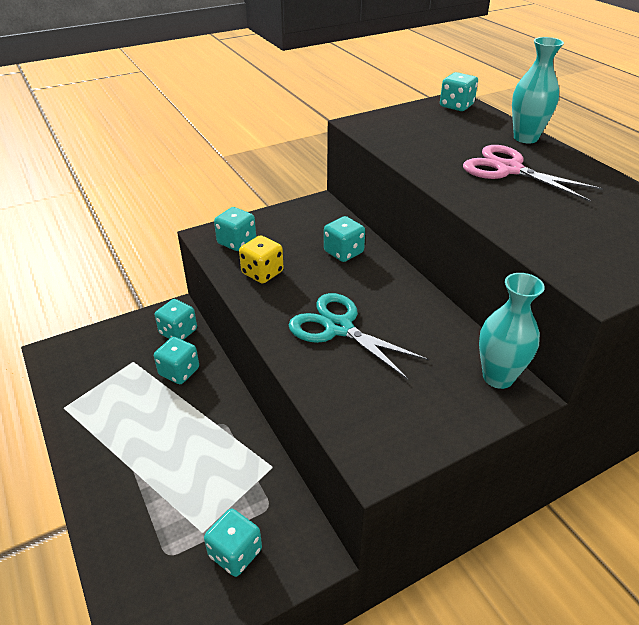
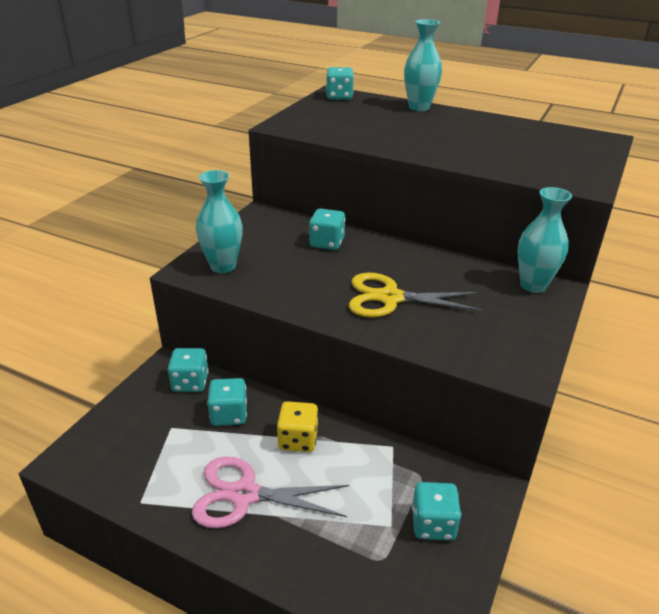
camera: 35 degrees left, 5 degrees down
(237, 242) = (223, 266): turquoise dice -> turquoise vase
(262, 273) = (277, 282): yellow dice -> yellow dice (298, 439)
(338, 328) = (390, 298): turquoise scissors -> yellow scissors
(508, 169) = (437, 130): pink scissors -> pink scissors (244, 494)

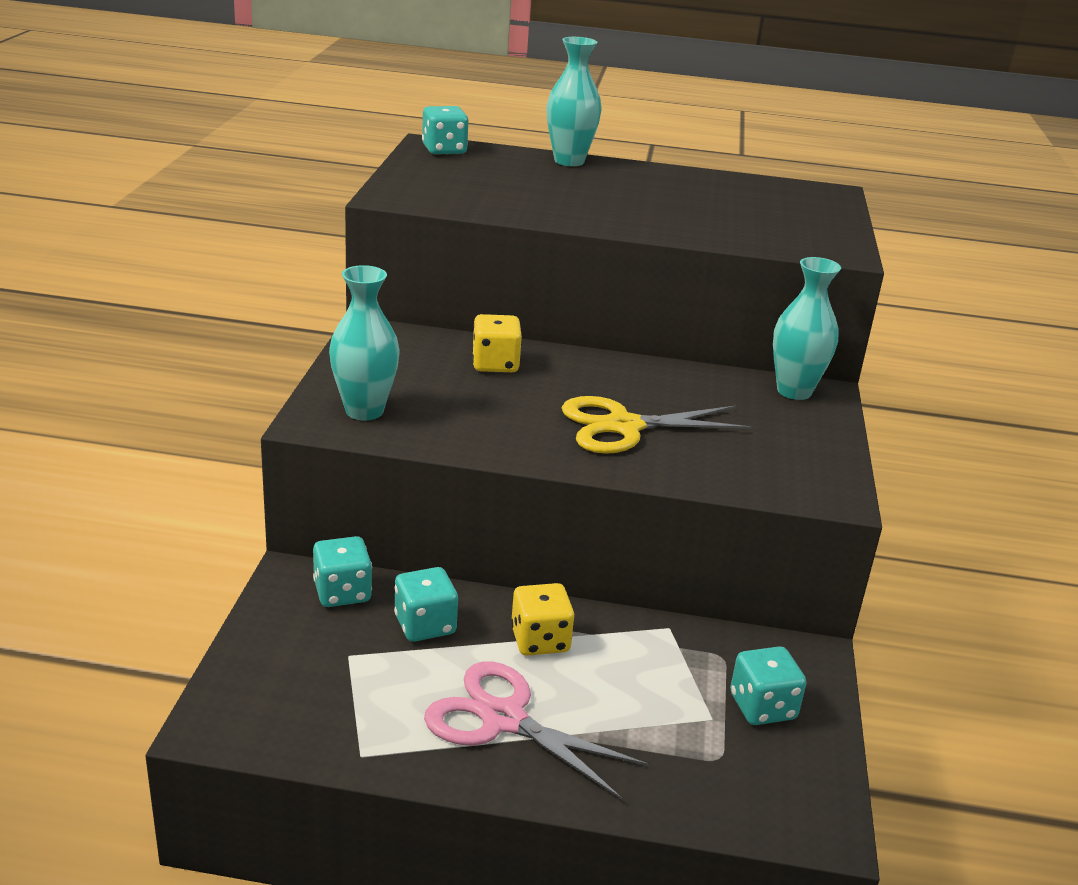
camera: 20 degrees left, 5 degrees down
(244, 494) = (503, 719): pink scissors -> pink scissors turned 45 degrees clockwise
(327, 243) = (495, 364): turquoise dice -> yellow dice

